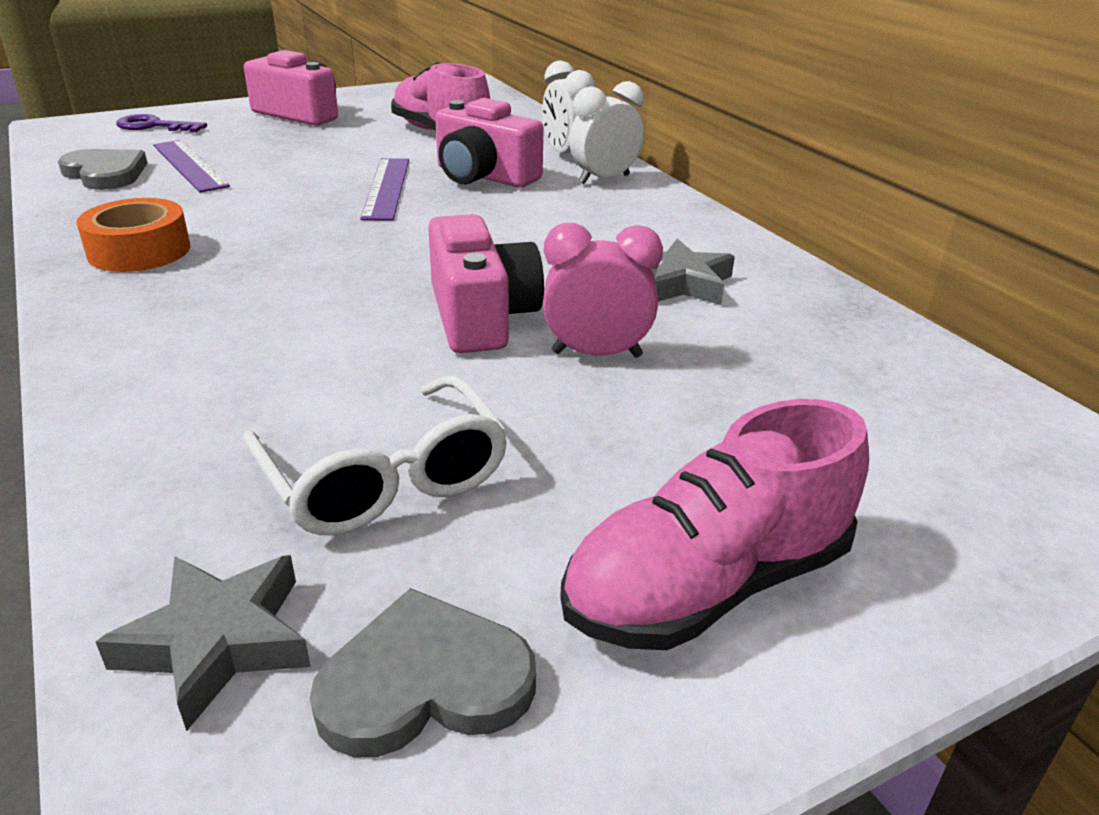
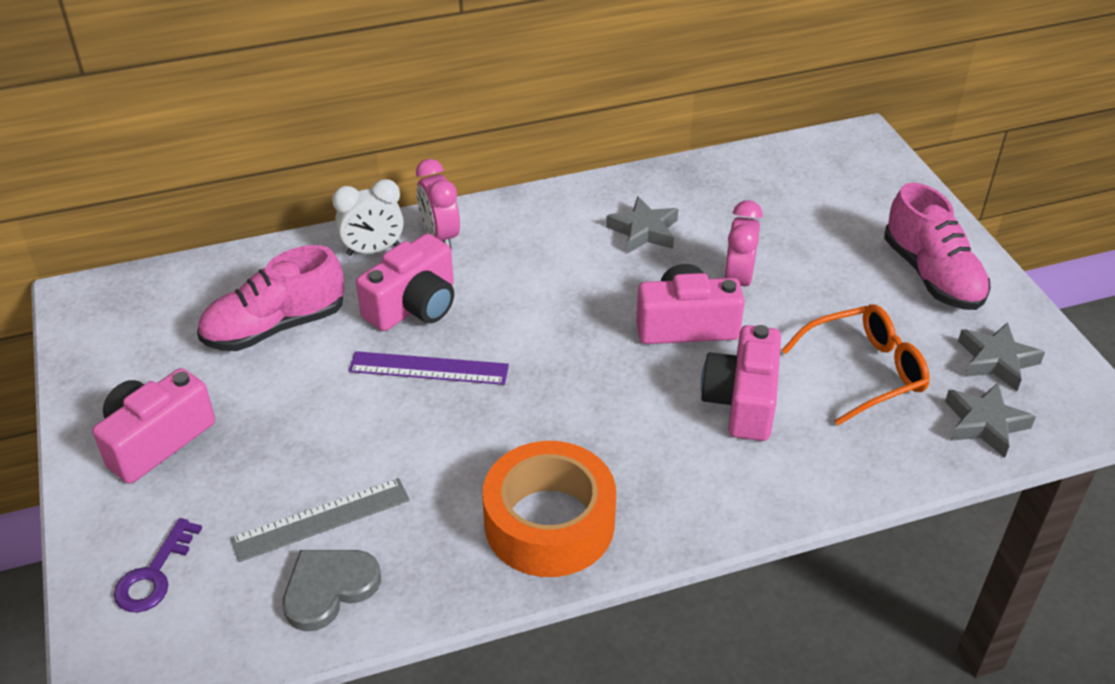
camera: 80 degrees left, 10 degrees up
(139, 251) = (549, 523): orange tape -> orange tape, size x1.53
(189, 165) = (321, 519): purple ruler -> grey ruler
(319, 360) = (742, 401): none -> pink camera
(383, 477) = (863, 372): white glasses -> orange glasses
(425, 682) = (996, 361): grey heart -> grey star
(604, 179) = (440, 236): white clock -> pink clock

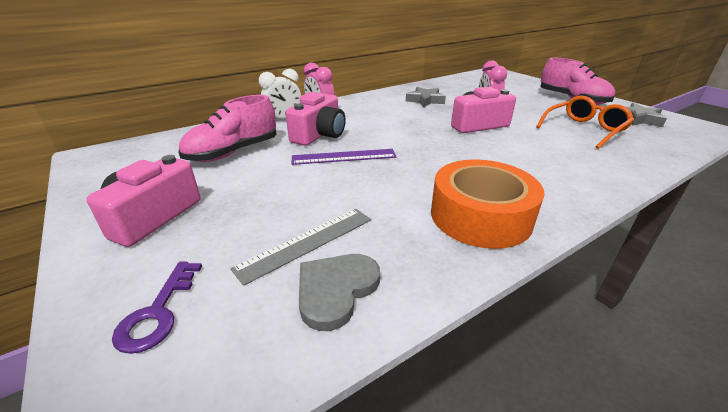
camera: 15 degrees left, 10 degrees down
(742, 401) = (537, 146): pink camera -> none
(984, 424) = (666, 139): grey star -> none

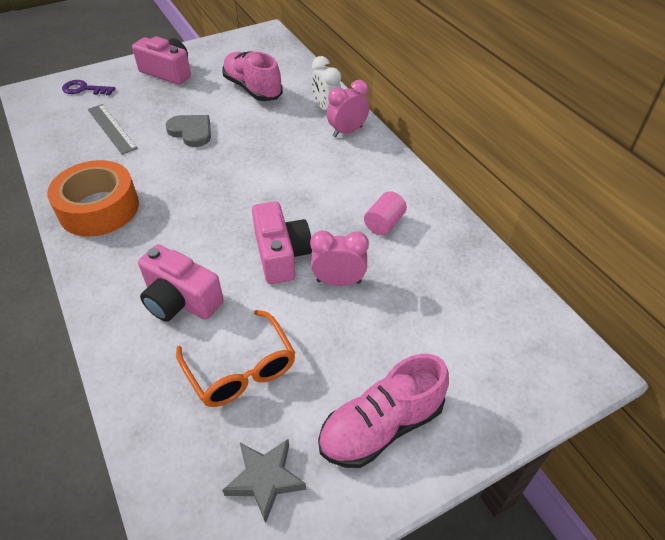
camera: 95 degrees right, 15 degrees up
(319, 135) = (279, 131): pink camera -> pink camera (180, 300)
(336, 290) = (66, 138): grey heart -> grey heart (191, 132)
(344, 157) = (225, 145): purple ruler -> none
(425, 100) = (384, 223): grey star -> pink cylinder

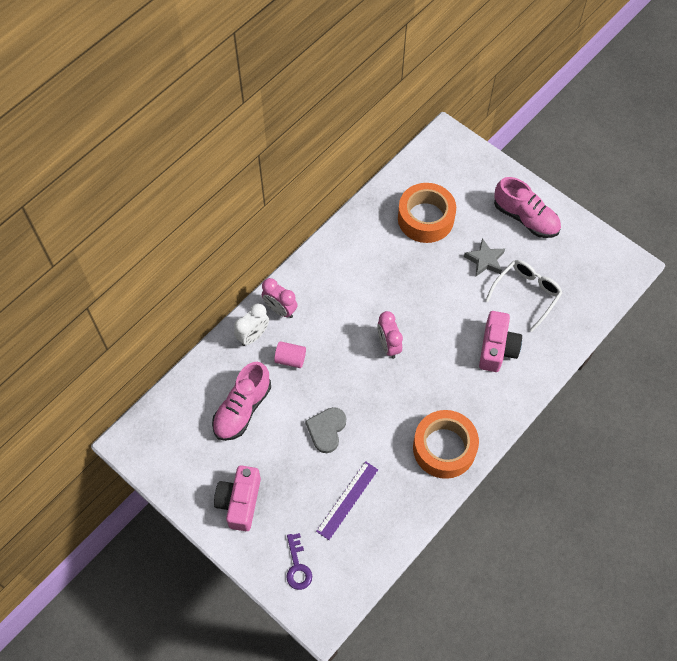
camera: 110 degrees left, 15 degrees up
(111, 128) = (347, 500): grey ruler -> purple ruler
(240, 368) = (526, 294): orange glasses -> white glasses
(265, 479) = (577, 258): grey star -> grey star (485, 260)
(281, 255) = (434, 306): pink camera -> none
(339, 281) = (441, 266): pink clock -> pink clock (388, 345)
(384, 223) = (378, 255): pink cylinder -> pink cylinder (290, 359)
(426, 289) = (425, 218): none -> orange tape

